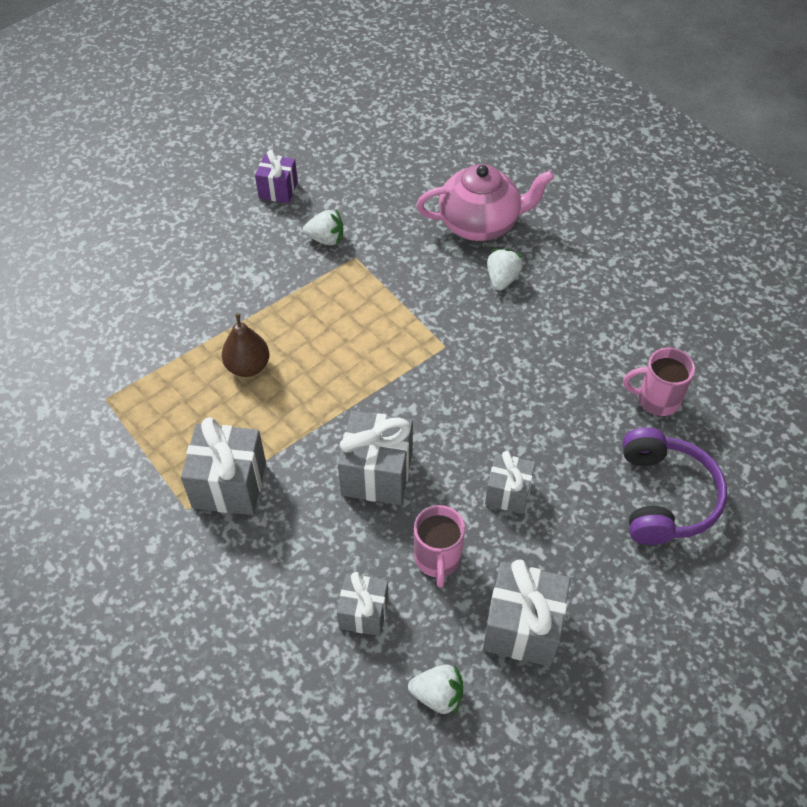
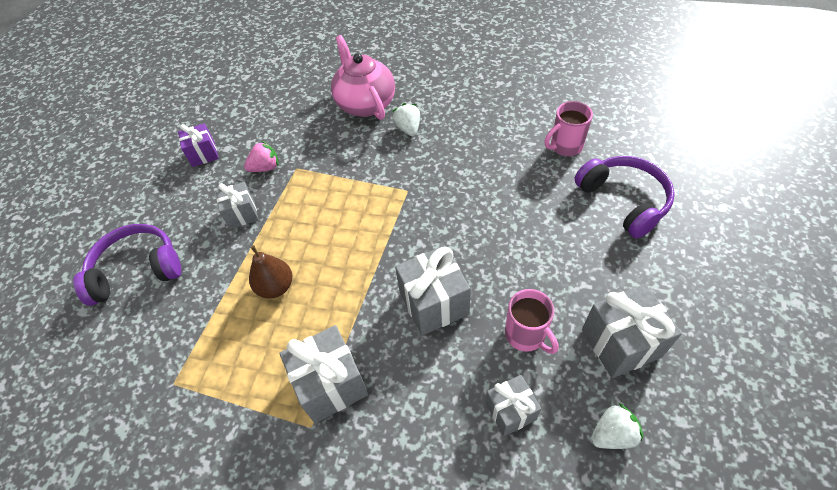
camera: 30 degrees left, 0 degrees up
(142, 276) = (137, 270): none -> purple headphones
(326, 239) = (265, 167): white strawberry -> pink strawberry
(480, 224) = (365, 103): pink teapot -> pink teapot turned 75 degrees counterclockwise
(508, 493) = (531, 259): grey gift -> grey gift (242, 214)

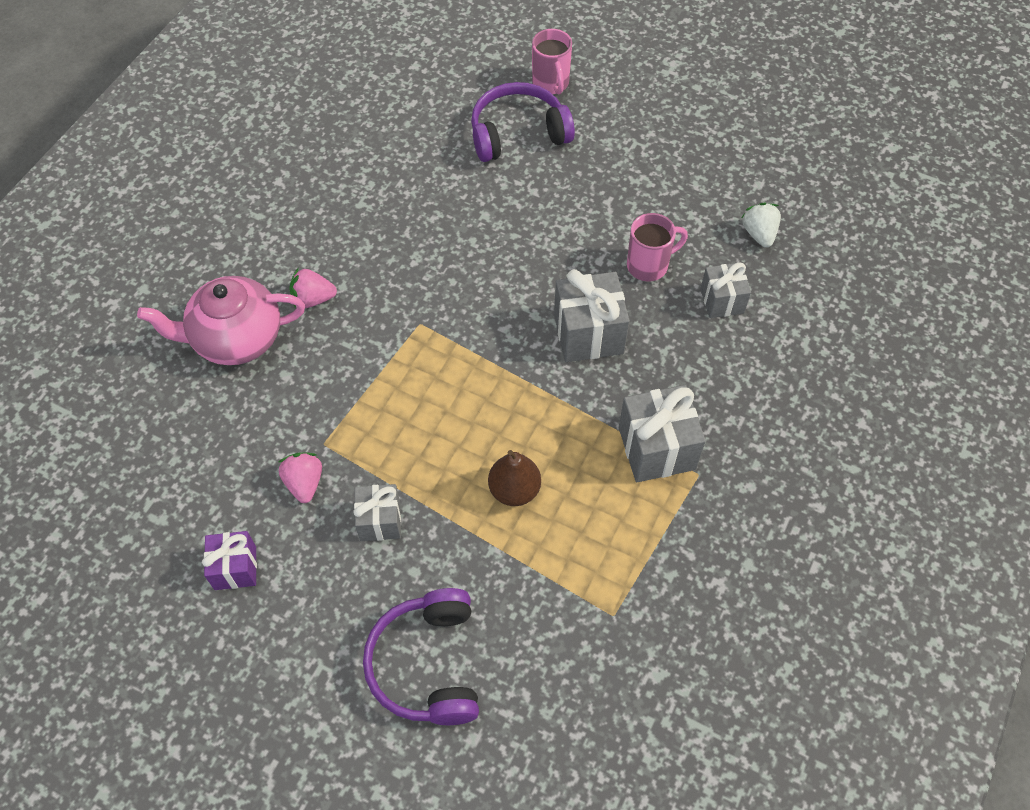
camera: 80 degrees left, 5 degrees up
(408, 129) = (313, 299): white strawberry -> pink strawberry
(565, 146) = (420, 154): pink mug -> pink mug (551, 83)
(620, 343) = (677, 197): grey gift -> none

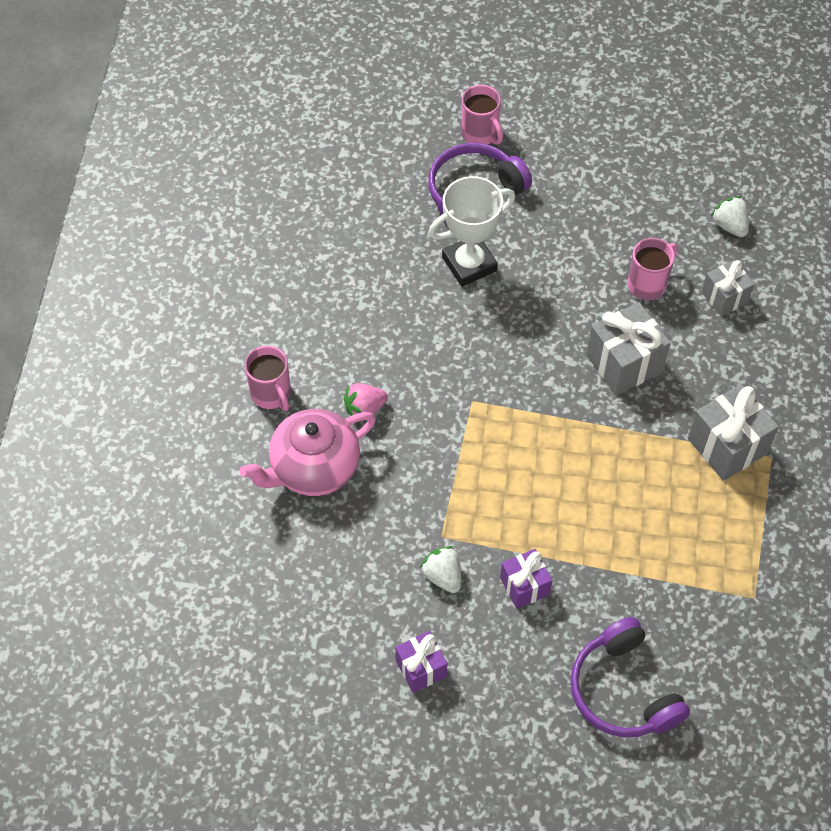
camera: 20 degrees left, 0 degrees up
(234, 259) = (271, 394): none -> pink mug
(304, 483) = (443, 576): pink strawberry -> white strawberry
(380, 521) = (524, 586): grey gift -> purple gift
(481, 196) = (469, 264): none -> white trophy
(514, 490) = (625, 521): brown pear -> none

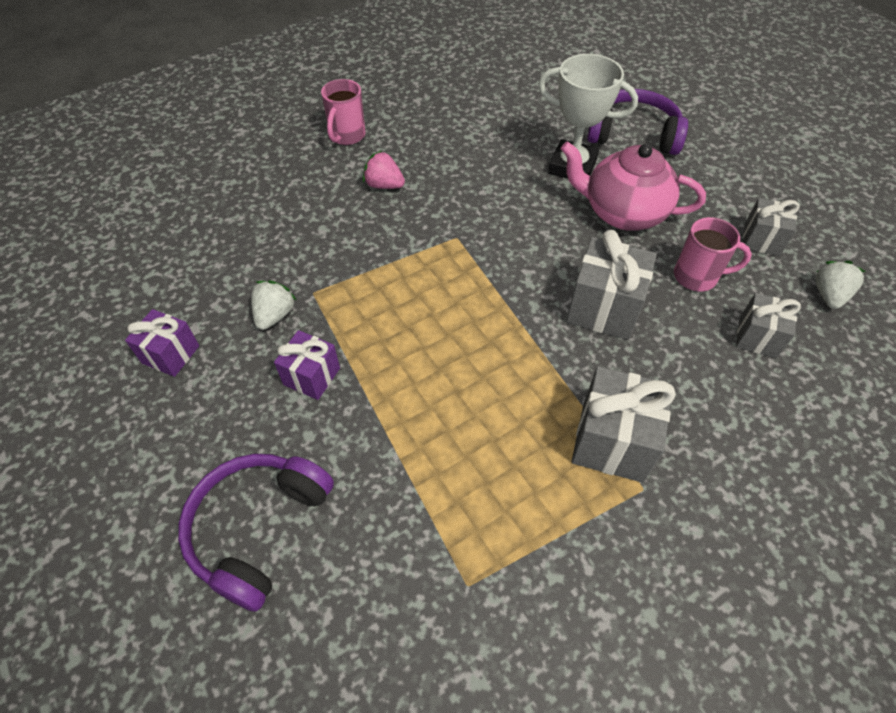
camera: 50 degrees right, 5 degrees down
(313, 468) = (306, 188): pink teapot -> pink teapot (622, 213)
(480, 134) = (684, 111): pink mug -> none
(652, 215) = (761, 240): none -> grey gift

